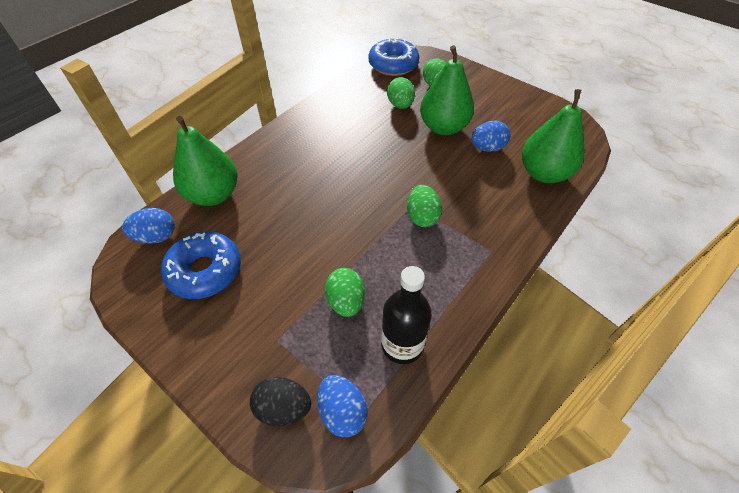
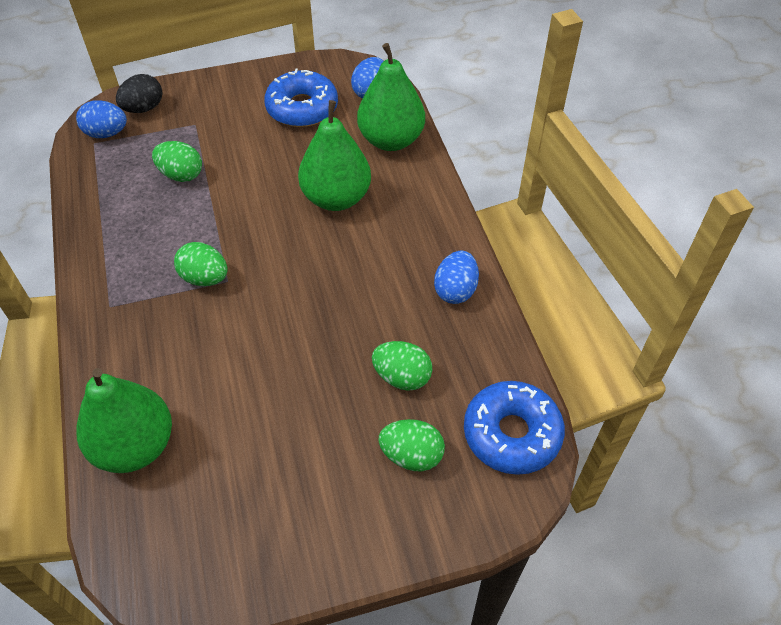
camera: 125 degrees right, 0 degrees up
(402, 345) = (109, 188): black bottle -> none
(443, 127) = (313, 396): green pear -> green pear (336, 198)
(487, 148) = (232, 418): blue egg -> blue egg (455, 290)

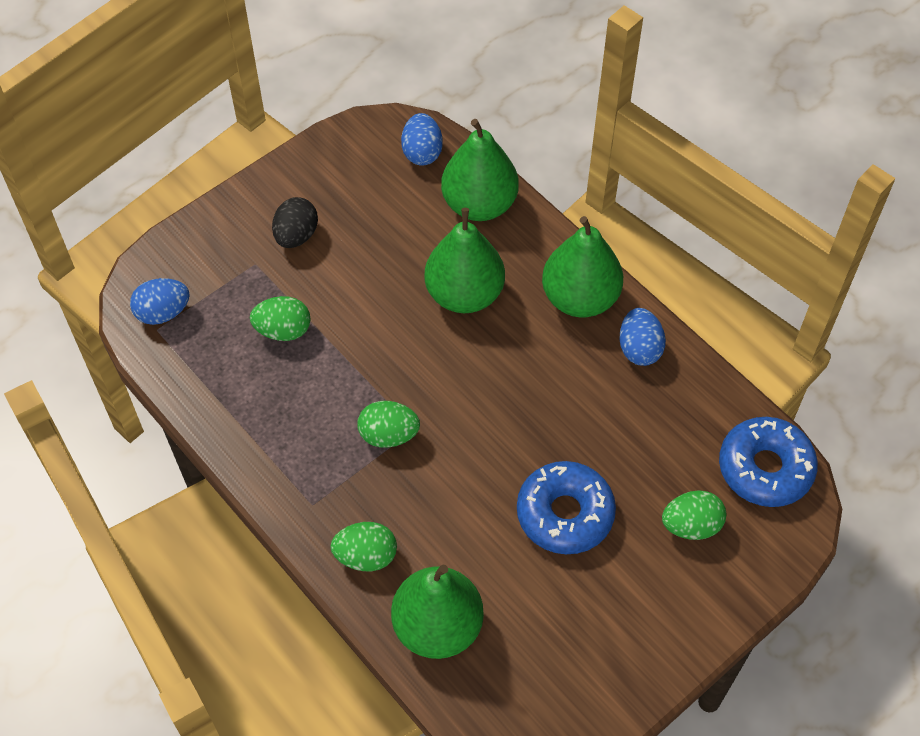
camera: 25 degrees left, 5 degrees up
(143, 108) = (183, 266): black egg -> black egg (296, 236)
(302, 108) = (360, 200): blue donut -> blue donut (565, 514)
(402, 377) = (640, 456): green egg -> green egg (366, 556)
(429, 234) = (580, 298): none -> green pear

